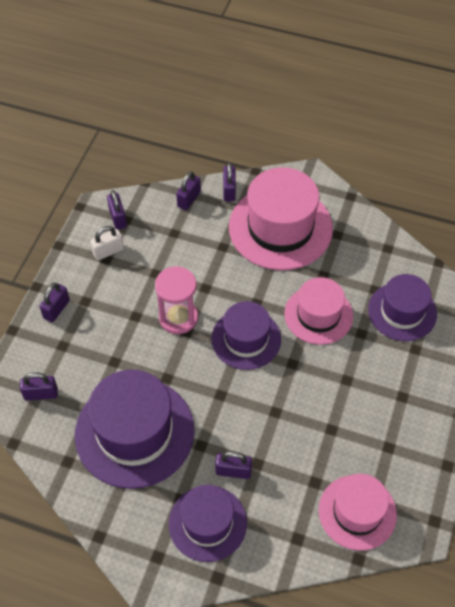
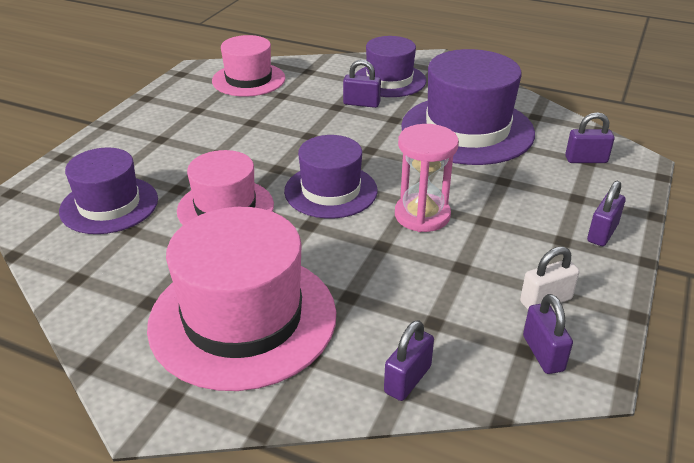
camera: 175 degrees left, 20 degrees down
(229, 190) = (325, 391): purple padlock -> none

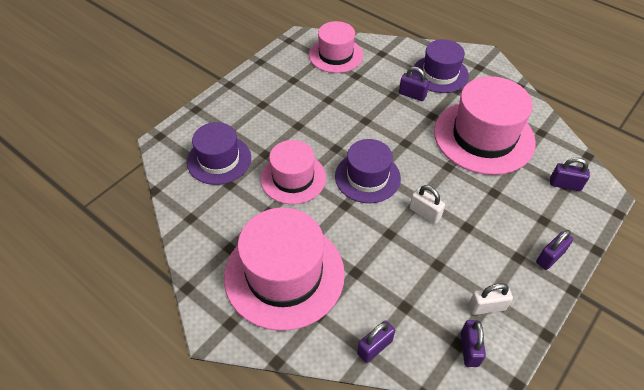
camera: 15 degrees right, 15 degrees up
(422, 215) = (425, 213): pink hourglass -> white padlock
(467, 130) = (483, 136): purple hat -> pink hat

